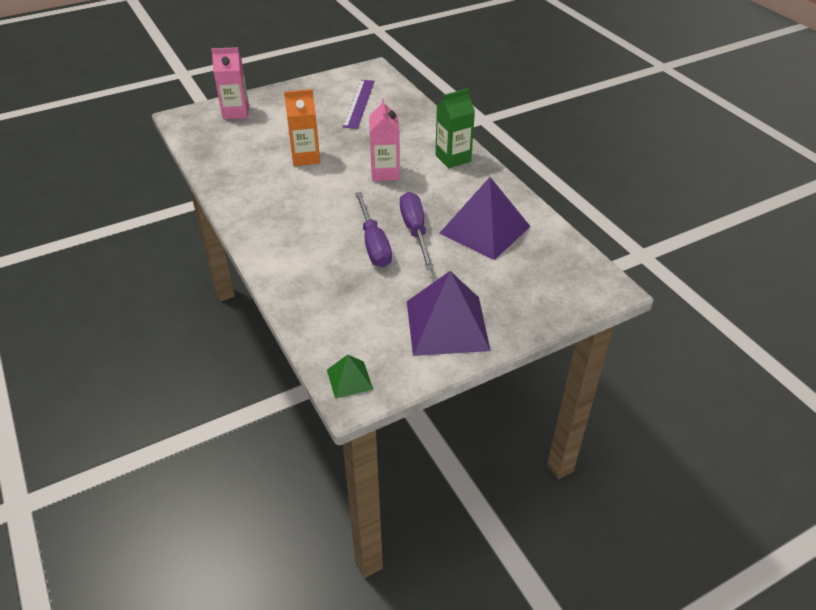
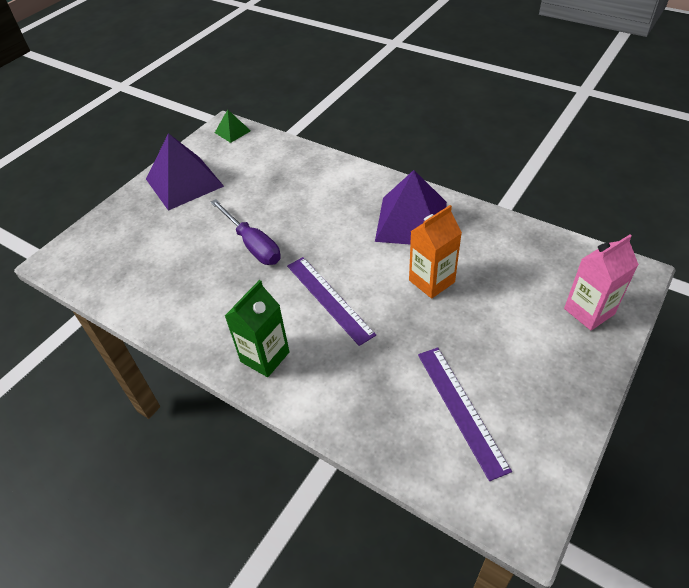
camera: 155 degrees right, 5 degrees up
(373, 244) = (281, 218): purple screwdriver -> none
(385, 173) = (329, 299): pink carton -> purple ruler
(485, 229) = (186, 273): purple pyramid -> purple pyramid (411, 221)

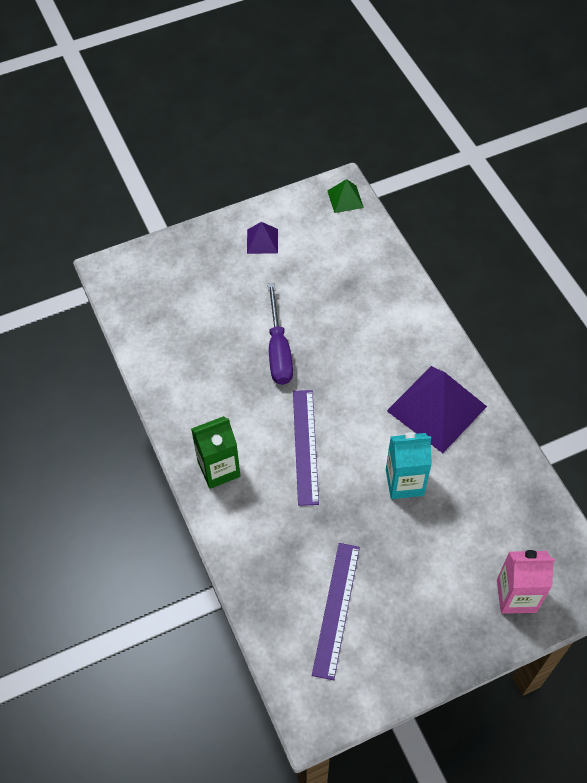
camera: 30 degrees right, 10 degrees up
(184, 182) = (262, 241): purple pyramid -> purple pyramid, size x0.48
(431, 281) = (404, 482): orange carton -> turquoise carton

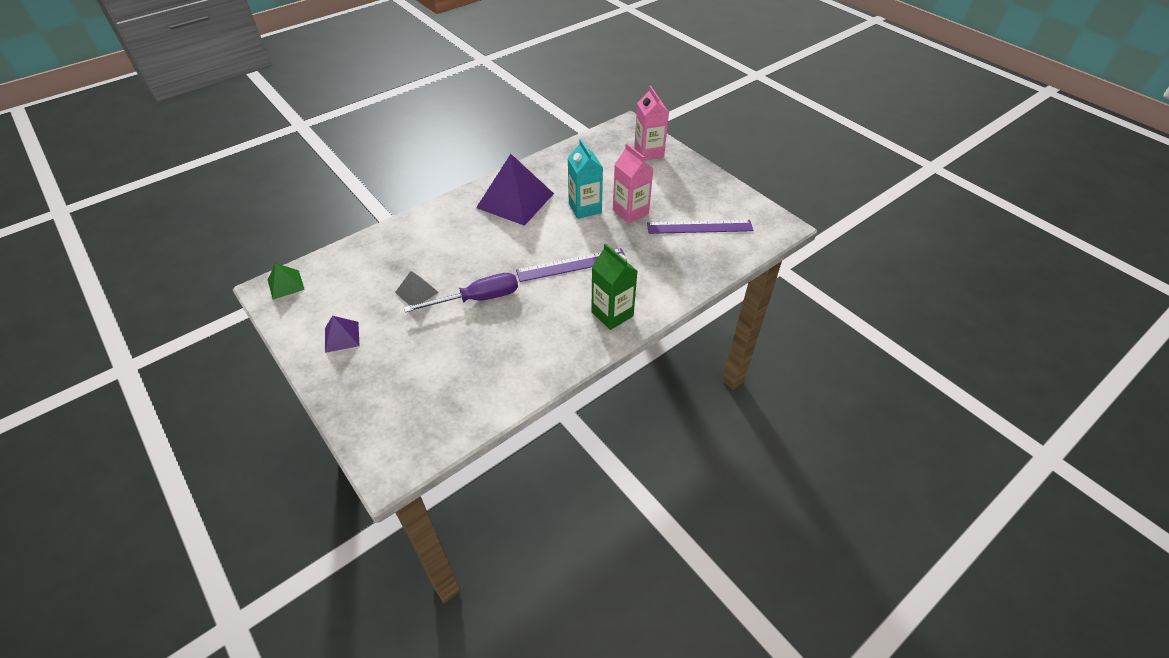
camera: 105 degrees left, 10 degrees down
(304, 300) = (416, 292): none -> grey pyramid
(385, 534) = (630, 212): none -> pink carton

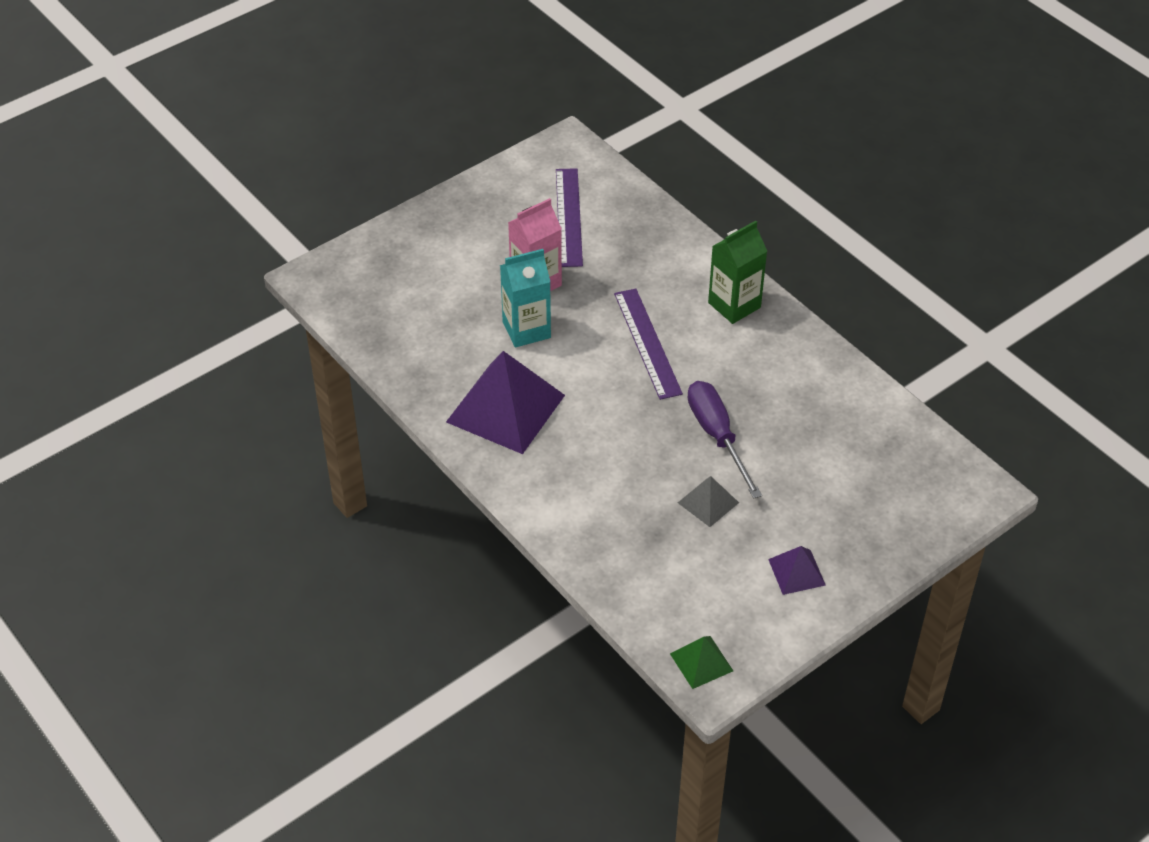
camera: 90 degrees left, 0 degrees up
(649, 152) = (391, 257): pink carton -> none

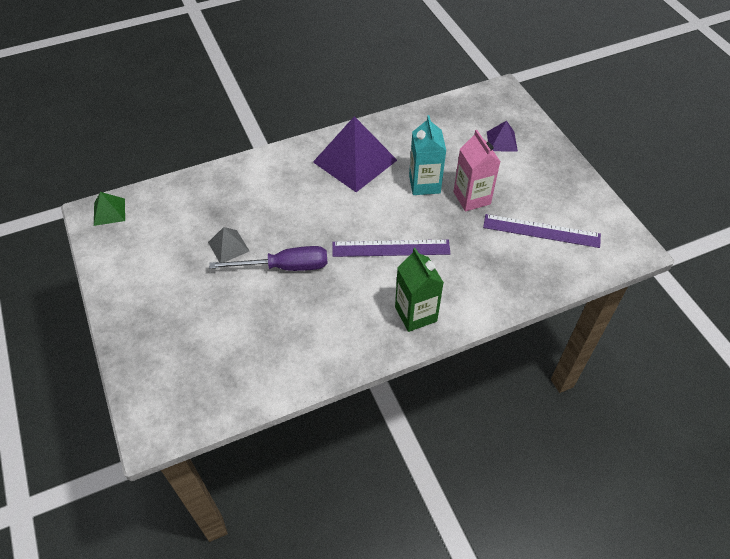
camera: 105 degrees right, 5 degrees up
(797, 572) = (146, 280): purple pyramid -> purple pyramid (501, 141)

